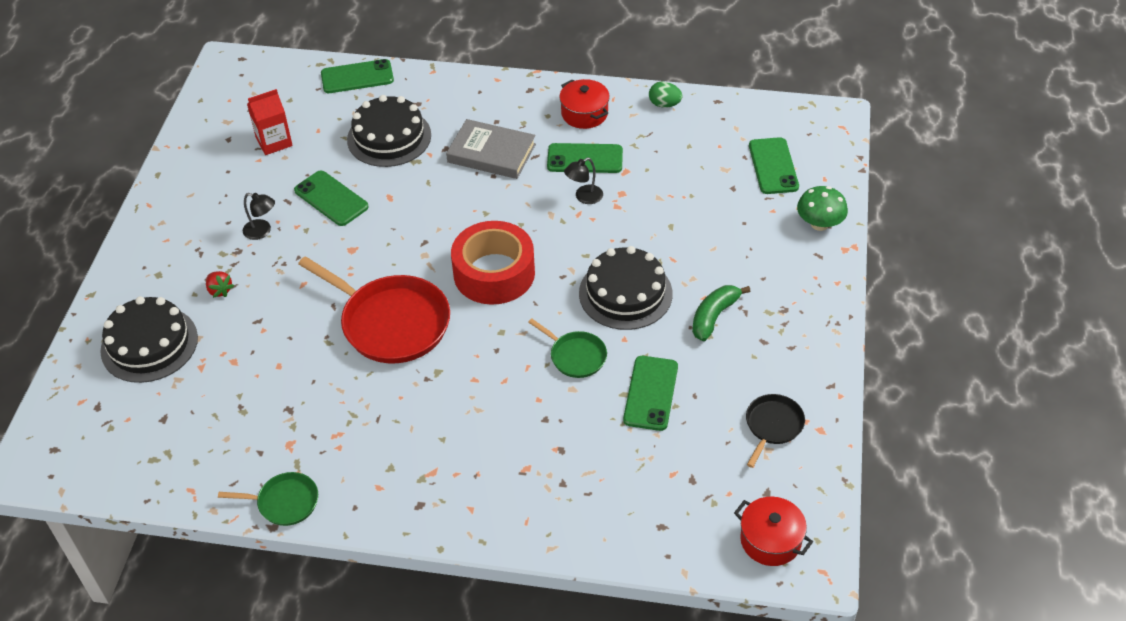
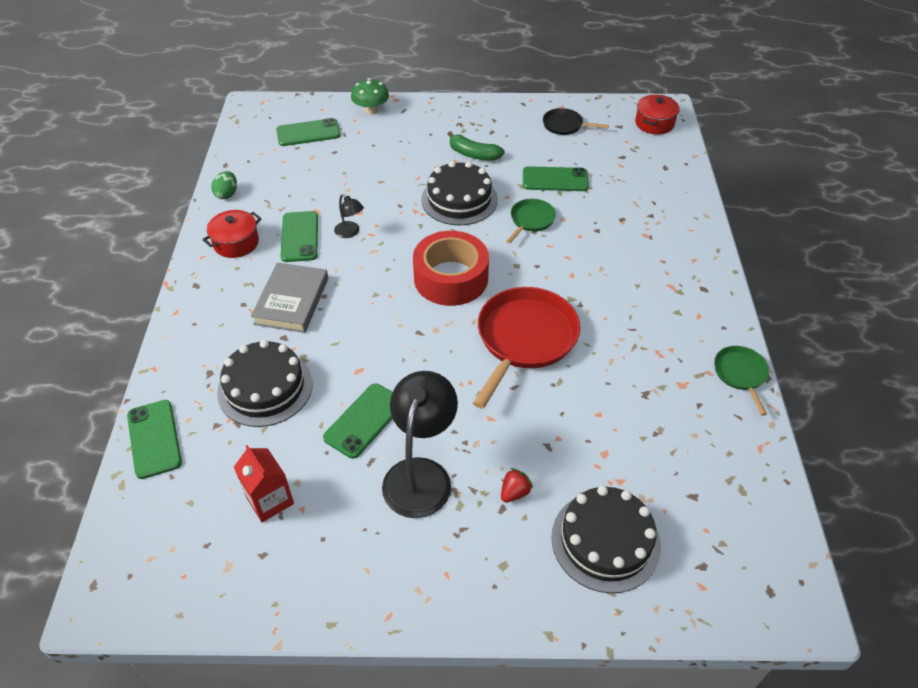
camera: 100 degrees left, 0 degrees up
(262, 231) = (421, 474): black lamp -> black lamp, size x2.12

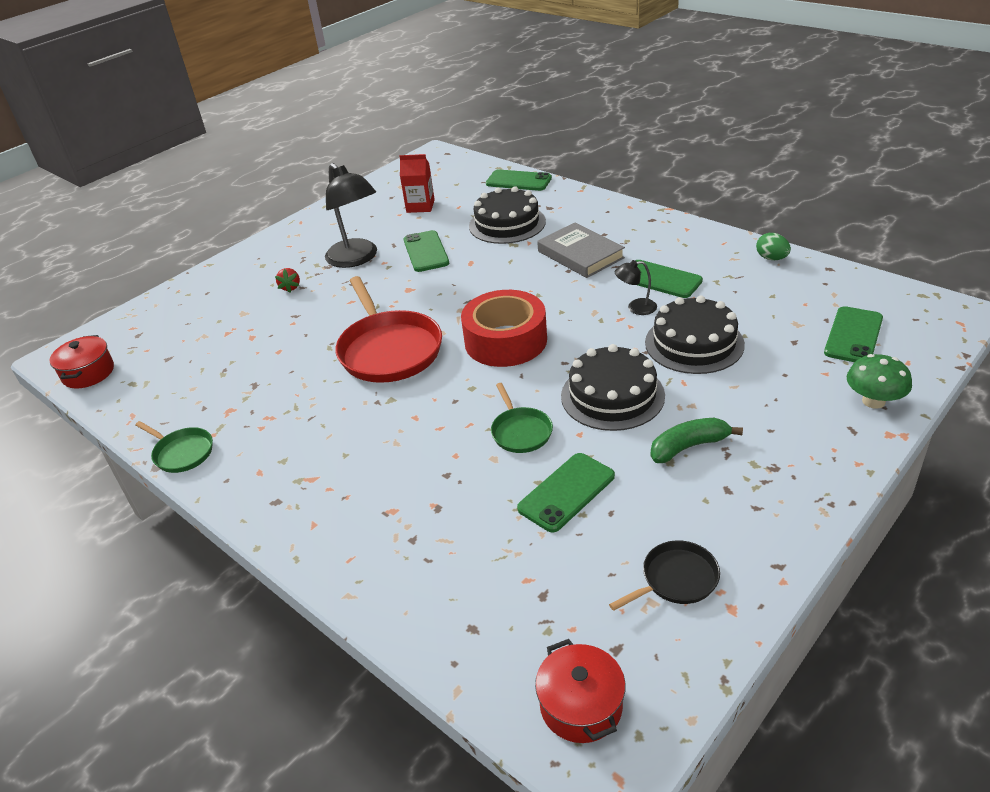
camera: 135 degrees right, 10 degrees down
(236, 243) = (687, 247): red pot -> red pot (88, 373)
(605, 541) = (211, 306): black cake -> black cake (694, 343)

